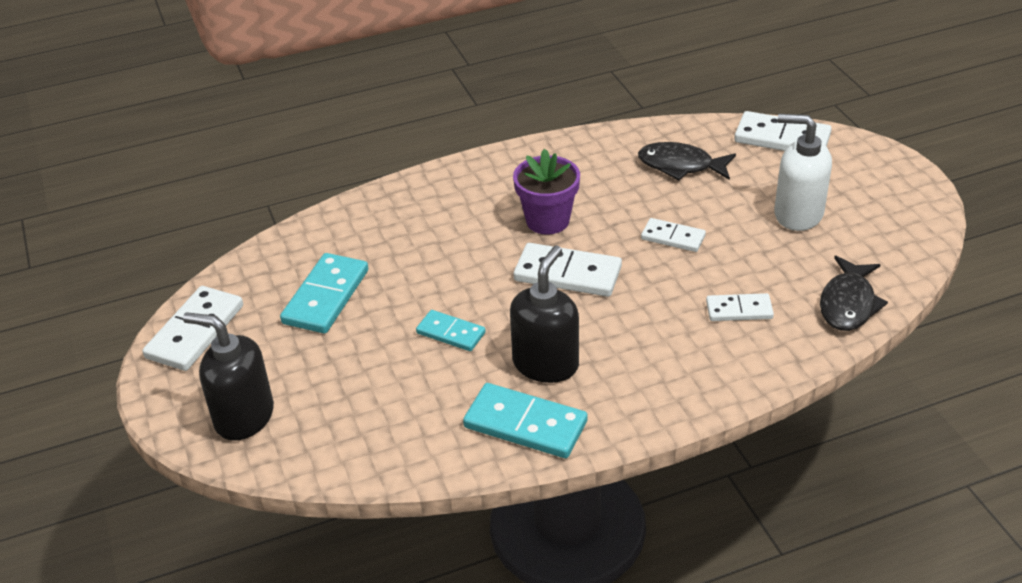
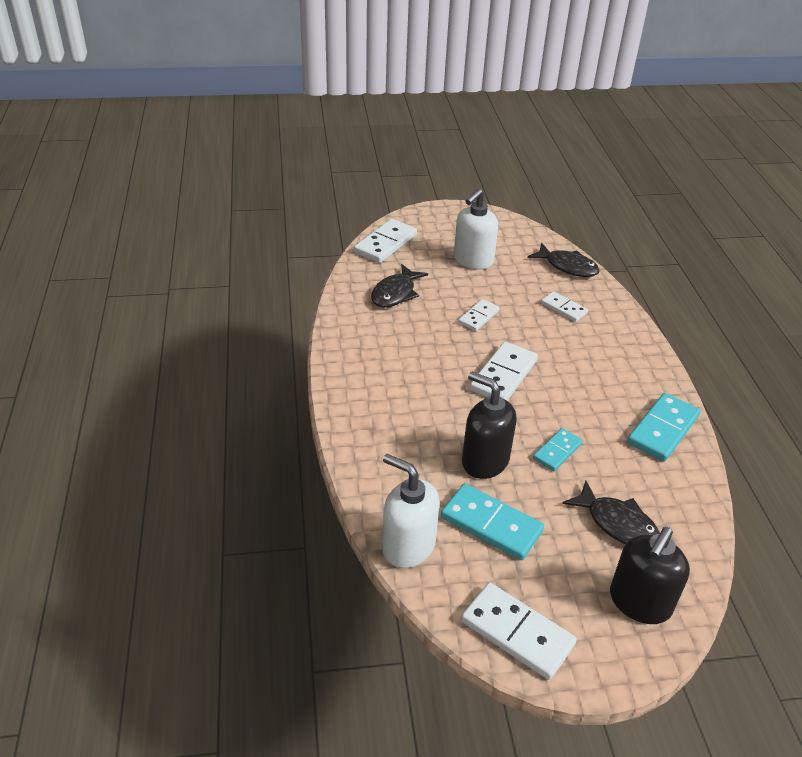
camera: 80 degrees left, 0 degrees up
(285, 247) = (408, 546): none -> white soap dispenser
(351, 392) = (617, 523): none -> black fish
(546, 364) = (601, 407): black soap dispenser -> black soap dispenser (484, 461)
(547, 220) = (434, 372): purple flower pot -> none
(739, 310) = (563, 308): white domino -> white domino turned 60 degrees counterclockwise

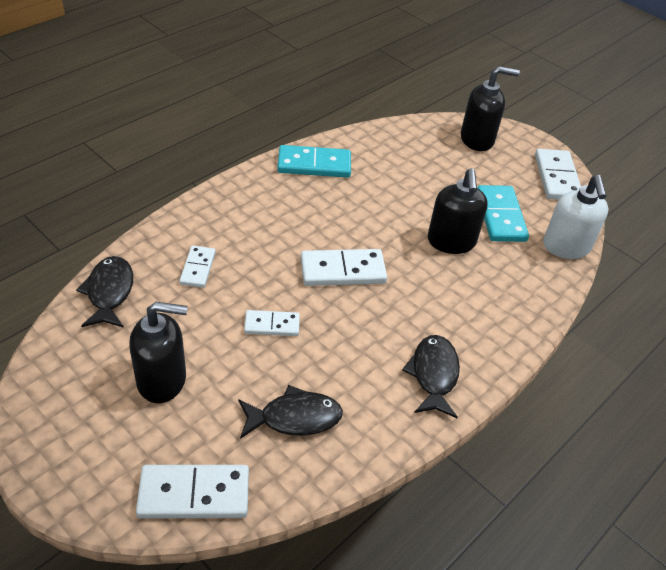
camera: 130 degrees left, 5 degrees up
(473, 260) = (162, 380): white soap dispenser -> black soap dispenser
(557, 451) = (397, 208): turquoise domino -> none
(617, 523) = (430, 162): black fish -> black fish (433, 374)

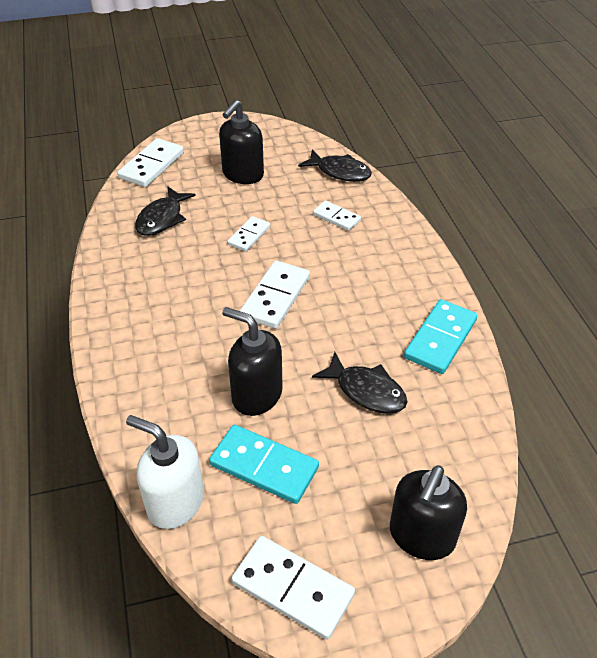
camera: 125 degrees right, 0 degrees up
(433, 374) = (128, 302): black fish -> black fish (366, 391)

